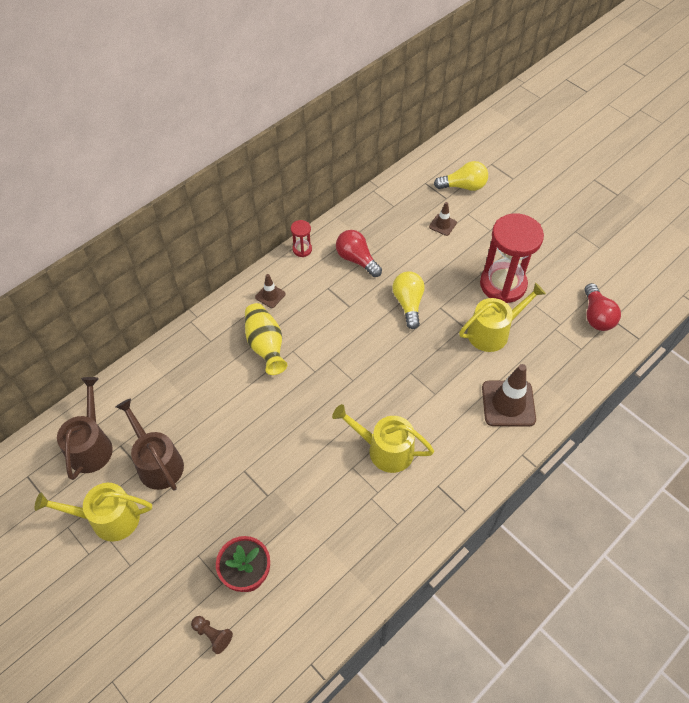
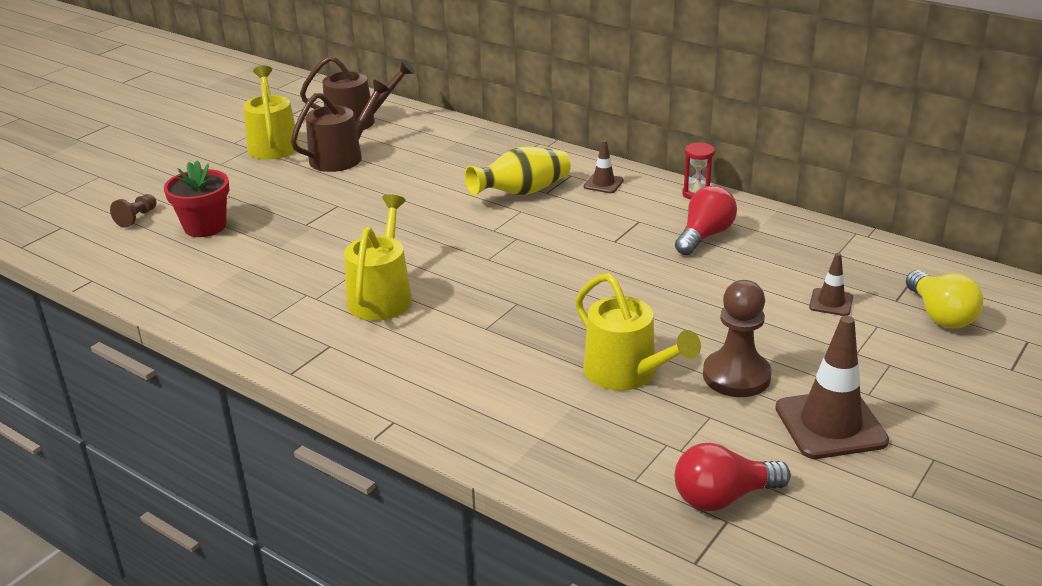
camera: 80 degrees right, 25 degrees down
(408, 303) = (644, 287): yellow light bulb -> none
(503, 284) = (736, 376): red hourglass -> brown pawn
(508, 403) = (487, 400): brown traffic cone -> brown traffic cone (830, 425)

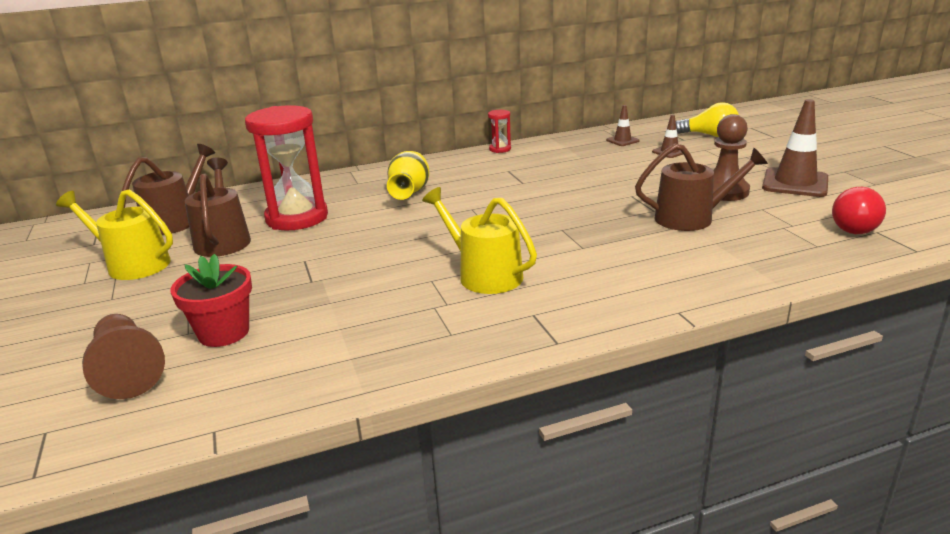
camera: 55 degrees left, 5 degrees down
(137, 218) = (128, 371): brown pawn -> brown pawn, size x1.87
(411, 166) = (297, 218): none -> red hourglass
(603, 183) = (443, 167): brown traffic cone -> brown traffic cone (622, 140)
(626, 373) = (691, 218): yellow watering can -> brown watering can
(704, 236) = (554, 159): red light bulb -> none

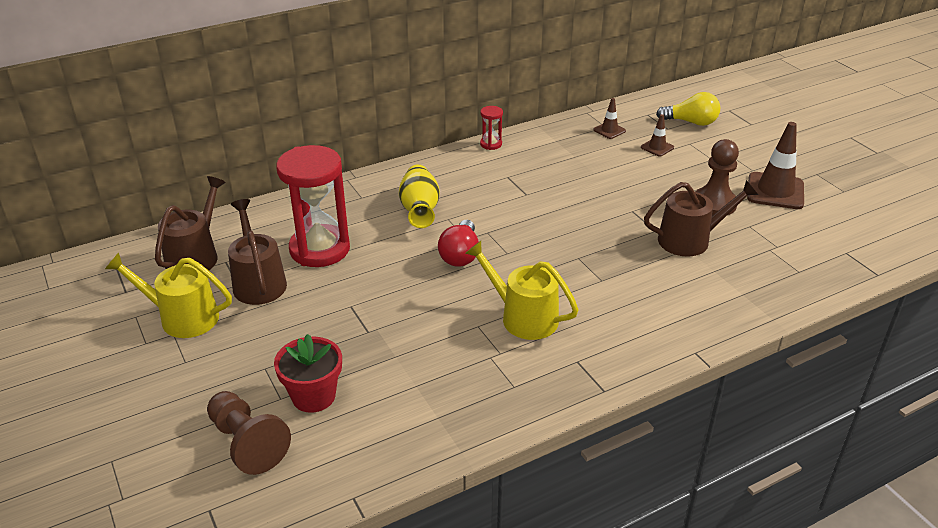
camera: 10 degrees left, 10 degrees up
(852, 226) = (826, 247): red light bulb -> red light bulb (460, 255)

